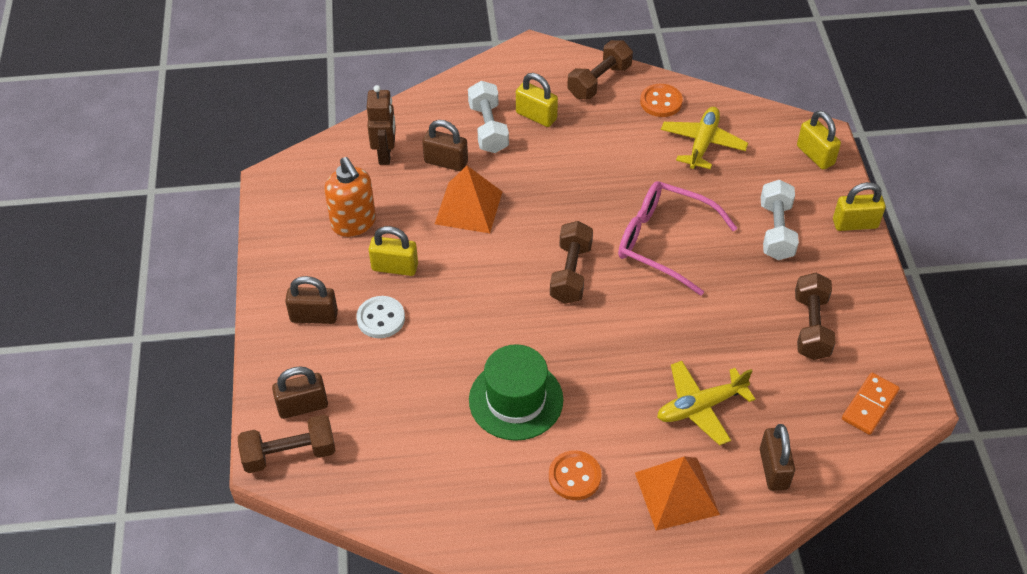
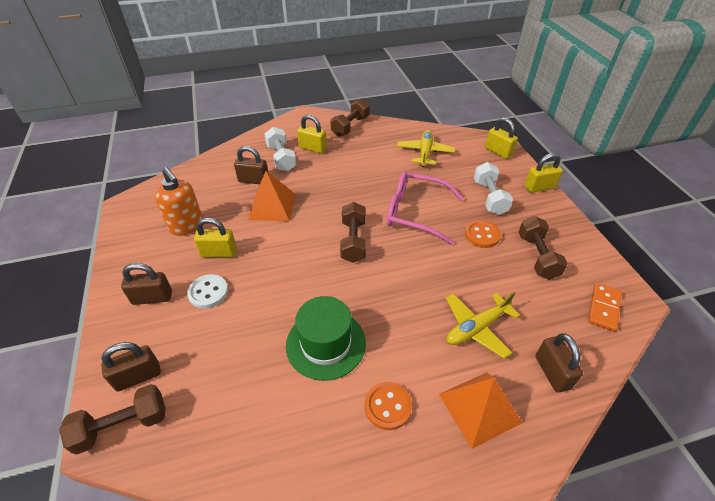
camera: 10 degrees left, 5 degrees down
(385, 154) = (210, 180): brown robot -> none
(661, 102) = (392, 133): orange button -> orange button (482, 235)

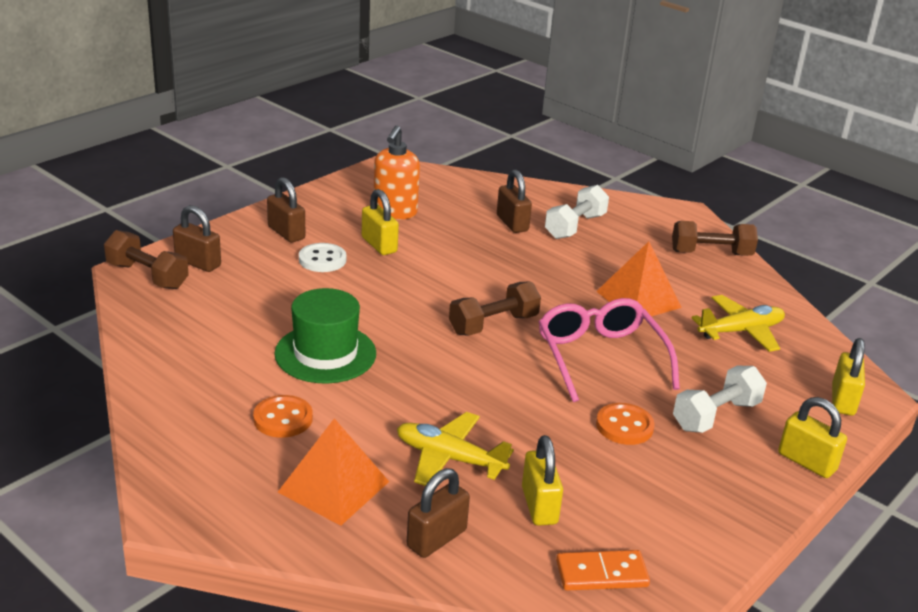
camera: 55 degrees right, 15 degrees down
(272, 206) = (484, 251): orange pyramid -> orange pyramid (638, 299)
(312, 148) = (624, 241): yellow padlock -> yellow padlock (539, 505)
(537, 256) = (639, 488): brown dumbbell -> none

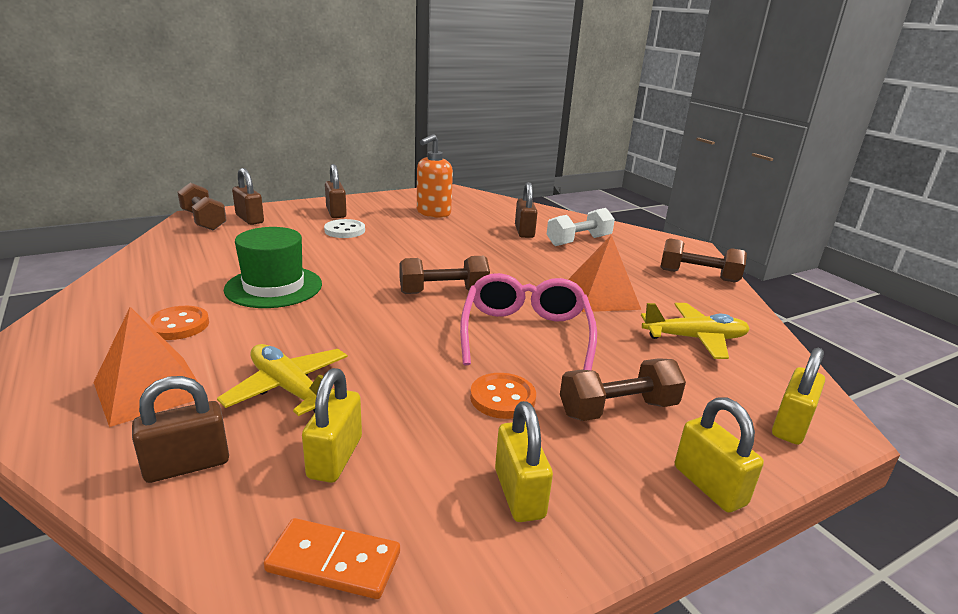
camera: 20 degrees right, 5 degrees down
(379, 245) = (399, 229): yellow padlock -> yellow padlock (519, 493)
(716, 415) = (618, 409): white dumbbell -> brown dumbbell

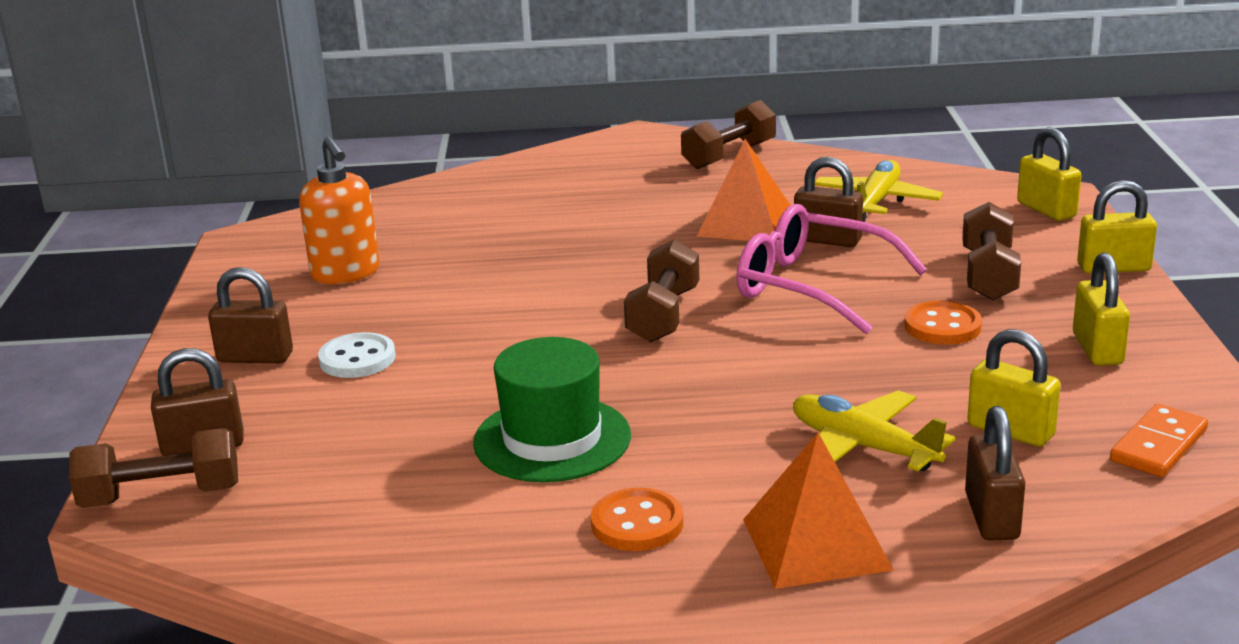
camera: 60 degrees left, 0 degrees up
(289, 389) = (863, 447): yellow plane -> yellow plane turned 60 degrees clockwise
(519, 493) = (1097, 349): yellow padlock -> yellow padlock turned 75 degrees clockwise
(524, 232) = (496, 221): brown padlock -> brown padlock (827, 240)
(578, 241) = (564, 194): white dumbbell -> none

